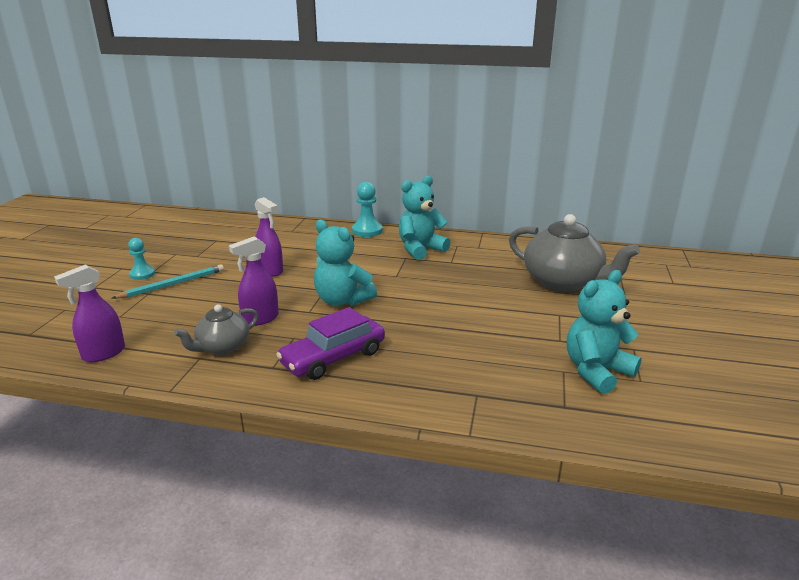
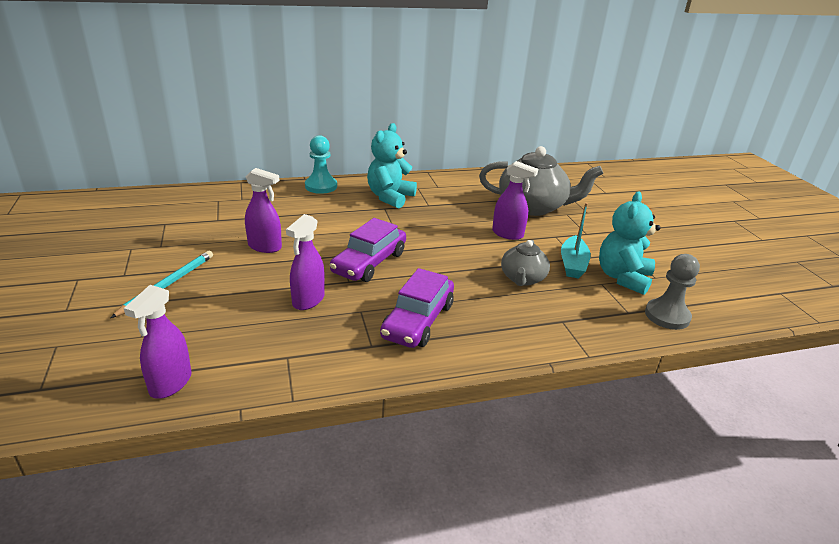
camera: 30 degrees left, 5 degrees up
(142, 274) = (115, 281): turquoise pawn -> none
(222, 347) = (300, 339): grey teapot -> grey teapot (522, 278)
(342, 300) = (369, 263): turquoise teddy bear -> purple car
(506, 302) = (508, 234): none -> purple spray bottle
(549, 345) = (572, 264): none -> turquoise boat
(610, 422) = (667, 316): none -> grey pawn

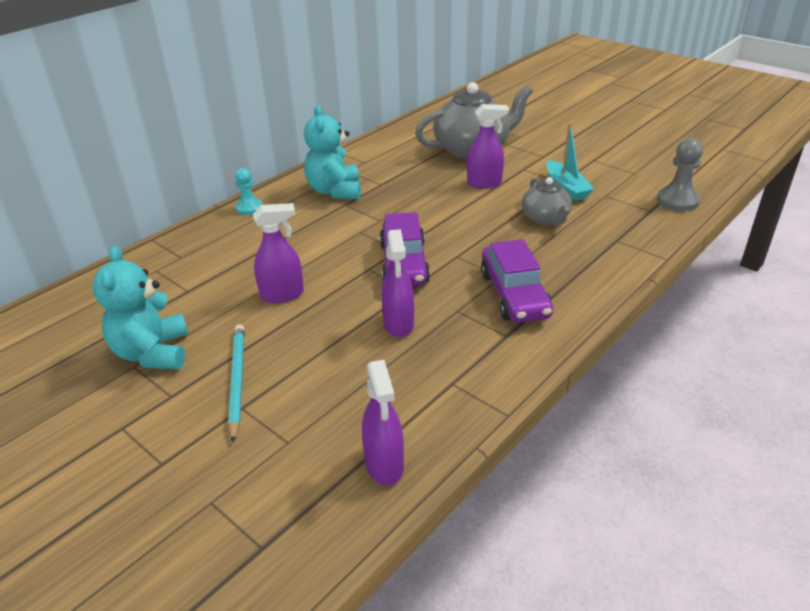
camera: 30 degrees left, 5 degrees up
(321, 186) = (249, 208): turquoise pawn -> turquoise pawn, size x0.66
(623, 278) = (614, 183): turquoise teddy bear -> turquoise teddy bear (153, 353)

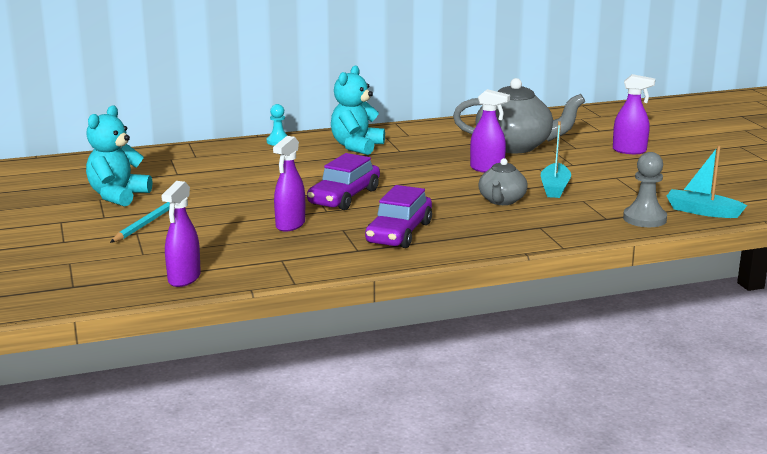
camera: 30 degrees right, 15 degrees down
(282, 295) = (235, 191): purple spray bottle -> purple spray bottle (629, 151)
(703, 178) = (702, 211): none -> turquoise boat

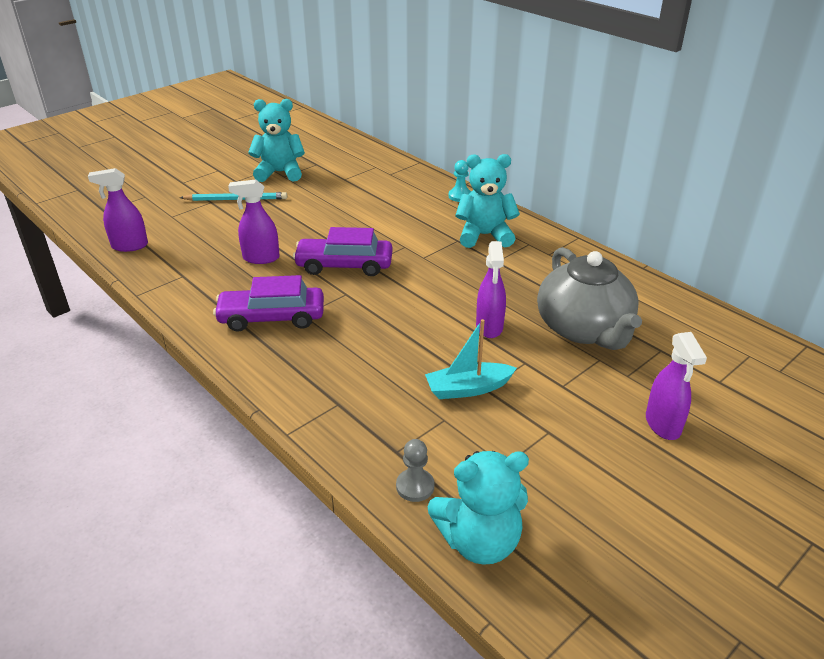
camera: 65 degrees right, 15 degrees up
(502, 201) = (399, 359): grey teapot -> none
(644, 219) = (415, 486): grey pawn -> grey pawn, size x0.66
(702, 211) = (479, 541): turquoise boat -> turquoise teddy bear

